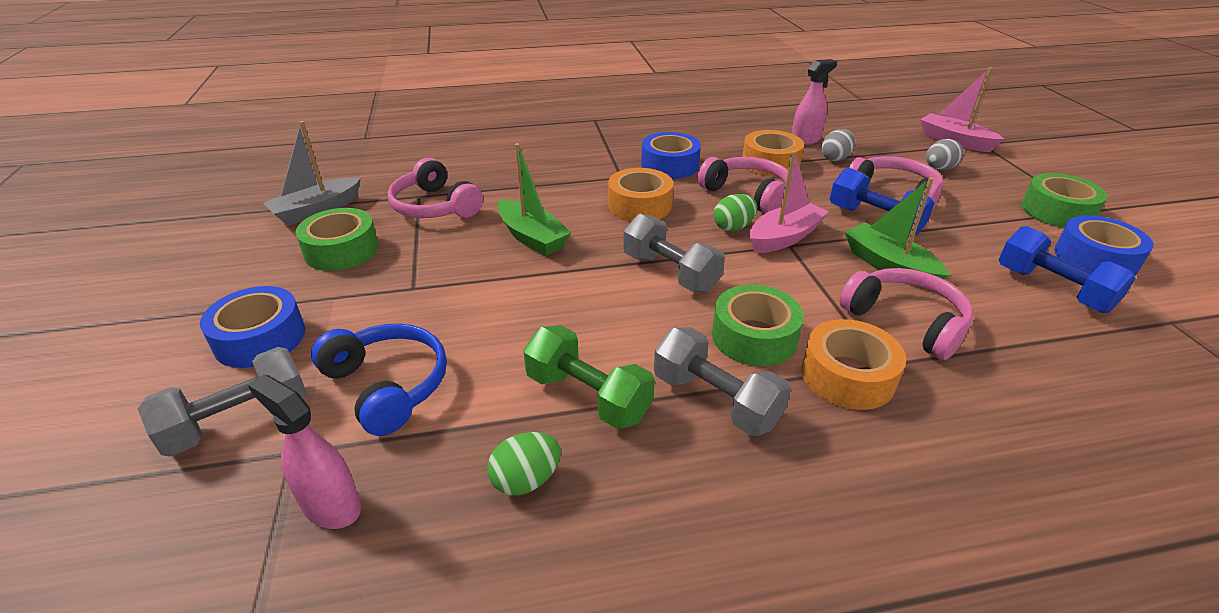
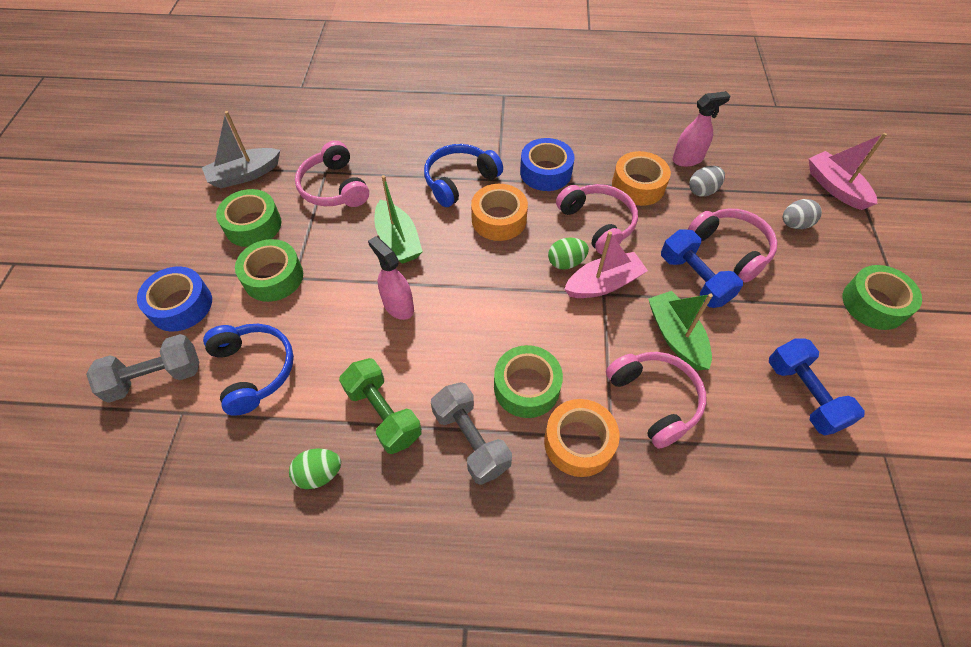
camera: 15 degrees right, 20 degrees up
(331, 506) = (197, 461): pink spray bottle -> pink spray bottle (398, 306)
(384, 291) = (273, 277): none -> green tape
(580, 183) = (460, 181): none -> blue headphones
(670, 272) = (492, 304): grey dumbbell -> none
(1095, 259) = (868, 369): blue tape -> none

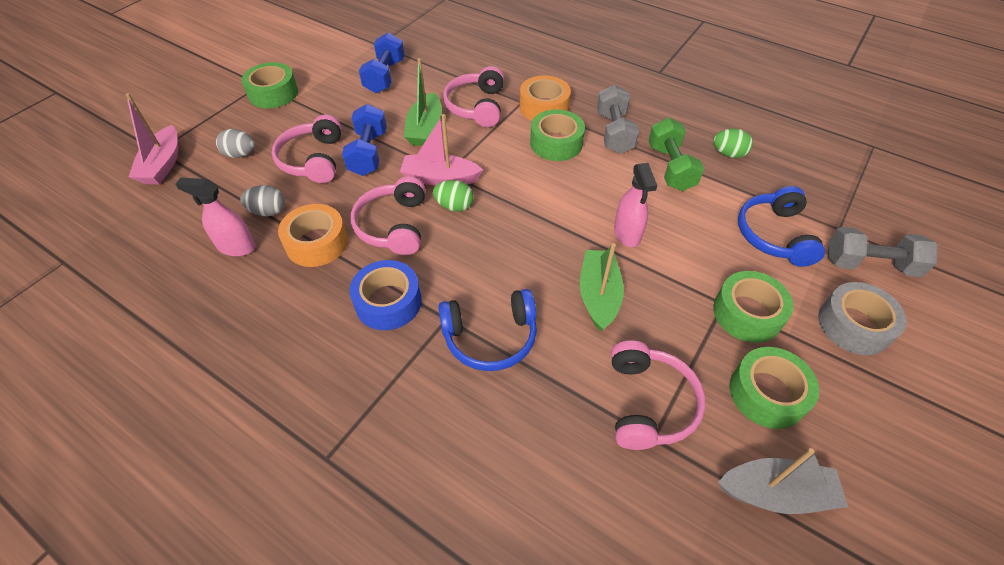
camera: 150 degrees left, 5 degrees down
(181, 305) = (854, 325): blue tape -> grey tape
(499, 219) = (481, 271): orange tape -> none

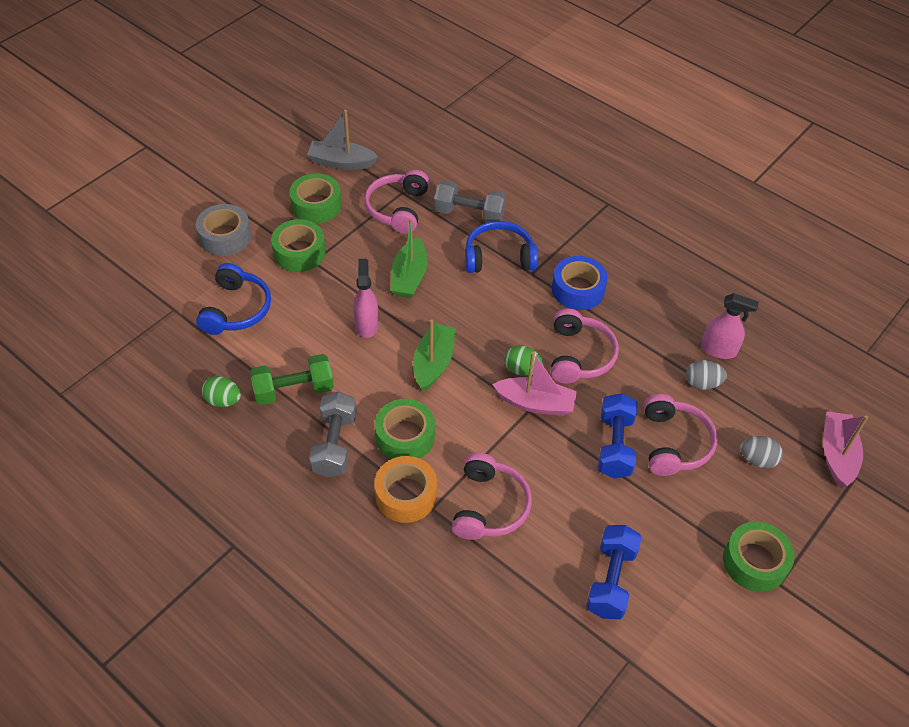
camera: 175 degrees left, 0 degrees up
(317, 243) = (647, 346): orange tape -> none
(425, 128) = (553, 475): green boat -> green boat (433, 363)
(670, 167) = (294, 390): green dumbbell -> green dumbbell turned 75 degrees clockwise
(869, 265) = (175, 276): grey dumbbell -> grey dumbbell (469, 214)

